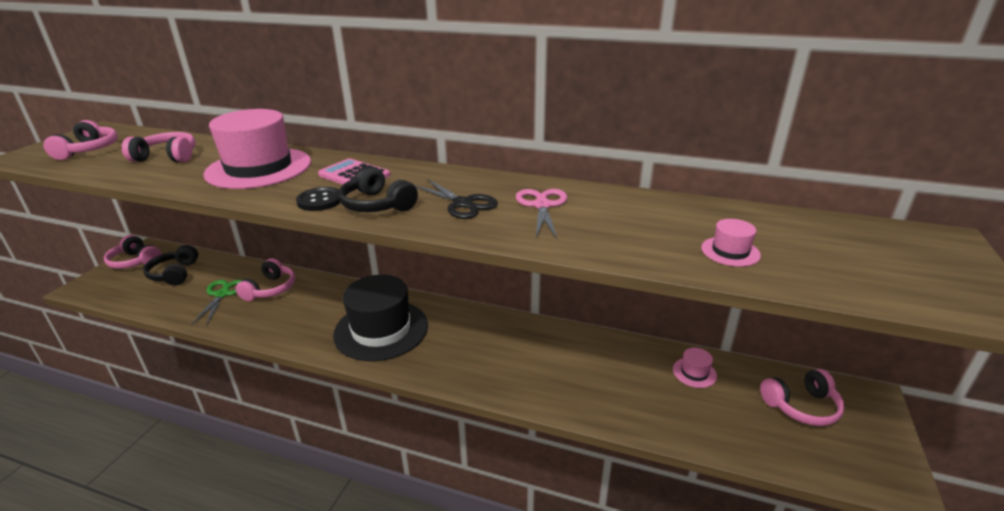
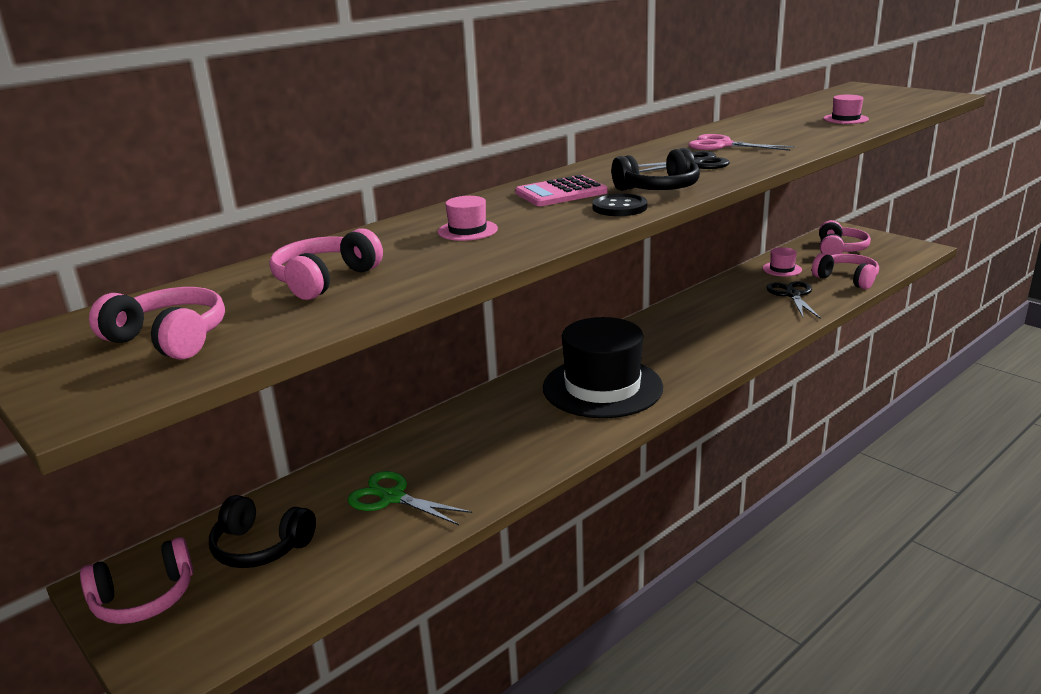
camera: 60 degrees left, 5 degrees down
(259, 168) = (467, 230): pink hat -> pink hat, size x0.41
(270, 289) = (424, 455): pink headphones -> pink headphones (846, 279)
(632, 393) = (792, 295): none -> black scissors

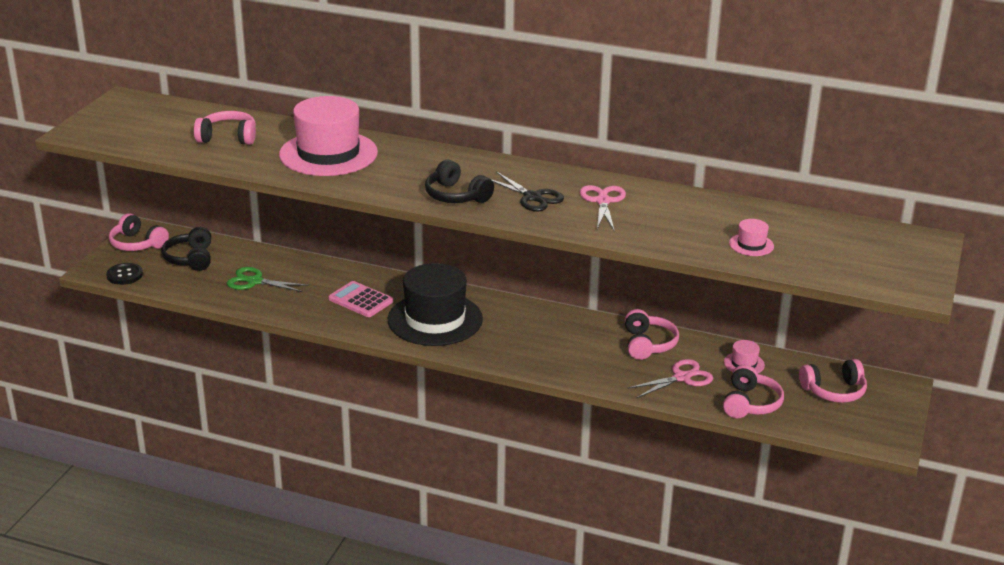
camera: 60 degrees right, 5 degrees up
(169, 339) = (140, 126): pink headphones -> pink headphones (648, 344)
(392, 498) = (255, 281): green scissors -> green scissors turned 75 degrees counterclockwise
(467, 230) = (328, 154): pink hat -> pink hat, size x2.45
(561, 193) = (425, 165): pink calculator -> pink calculator (360, 300)
(619, 207) = (403, 190): black button -> black button (124, 275)
(792, 295) = (682, 378): black scissors -> pink scissors

